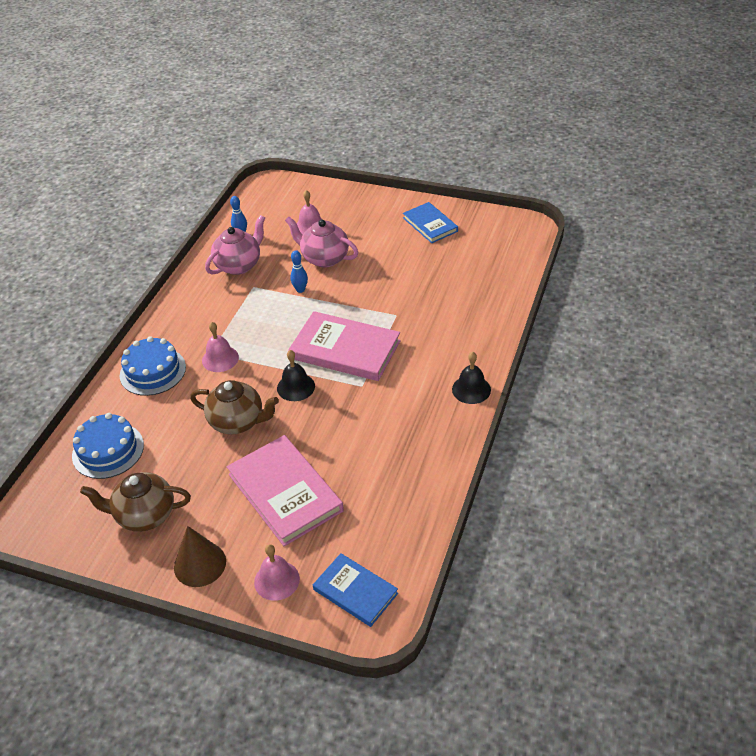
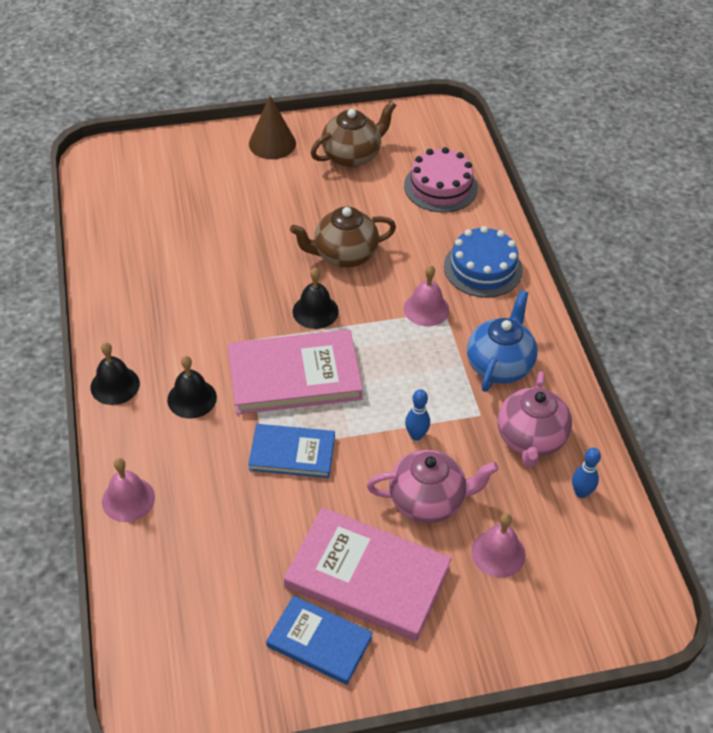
camera: 145 degrees right, 5 degrees up
(108, 450) = (440, 187): blue cake -> pink cake
(212, 307) = (499, 365): none -> blue teapot
(277, 580) = (199, 156): pink bell -> pink bell (128, 499)
(285, 492) = (244, 215): pink book -> pink book (367, 577)
(355, 591) = (128, 171): blue book -> blue book (292, 453)
(423, 361) = (192, 398): none -> black bell

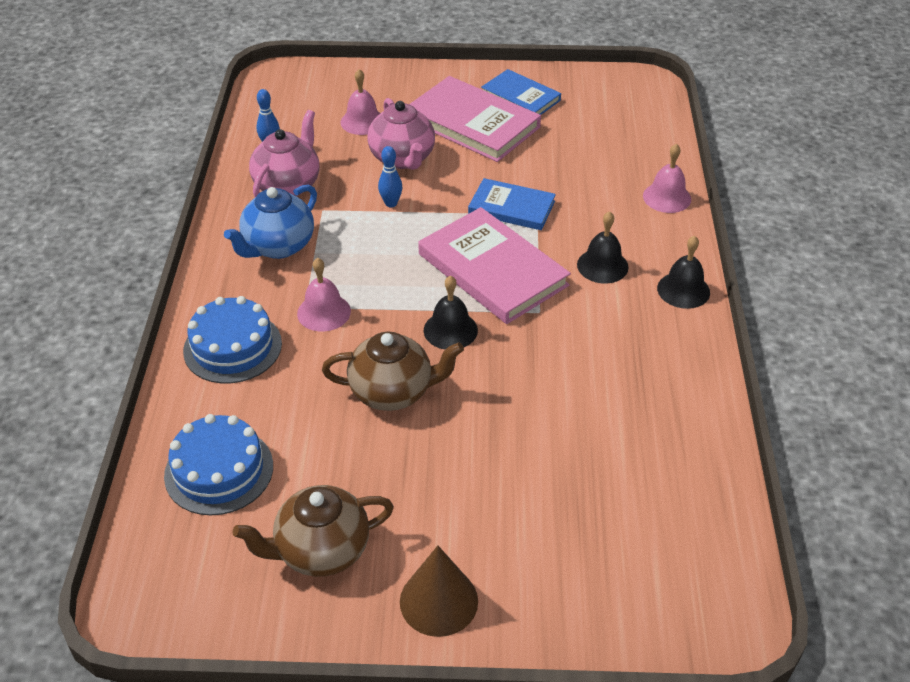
camera: 165 degrees left, 5 degrees down
(294, 375) = (492, 270): pink book -> pink book turned 45 degrees clockwise
(428, 501) = (402, 159): pink teapot -> pink teapot turned 120 degrees counterclockwise
(440, 187) = (219, 470): pink cake -> blue cake

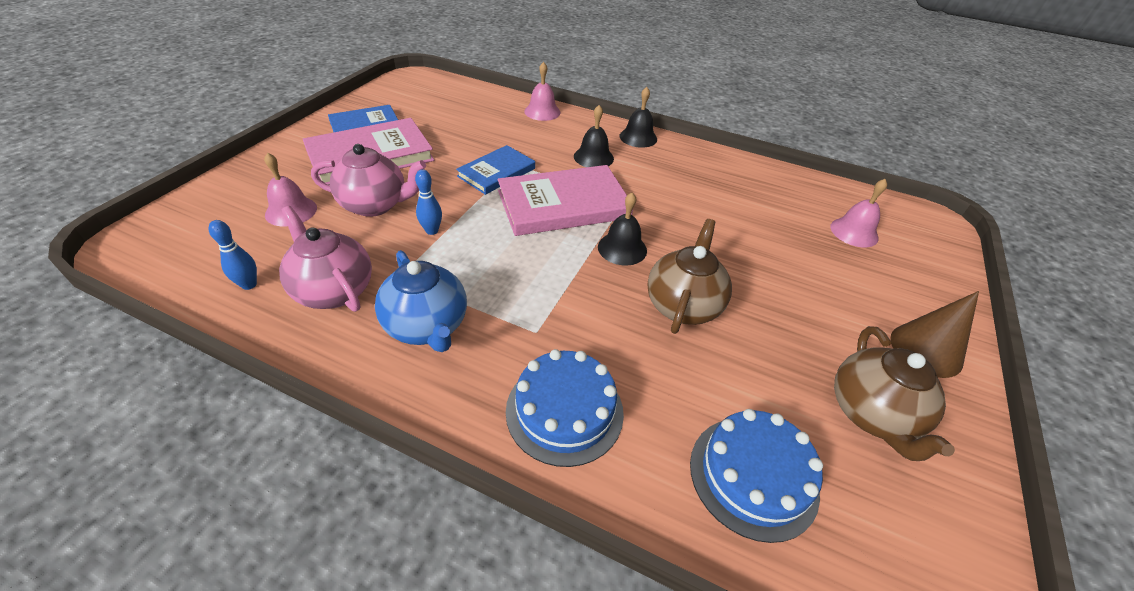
camera: 70 degrees left, 0 degrees up
(324, 312) = (553, 320): pink bell -> pink bell (854, 232)

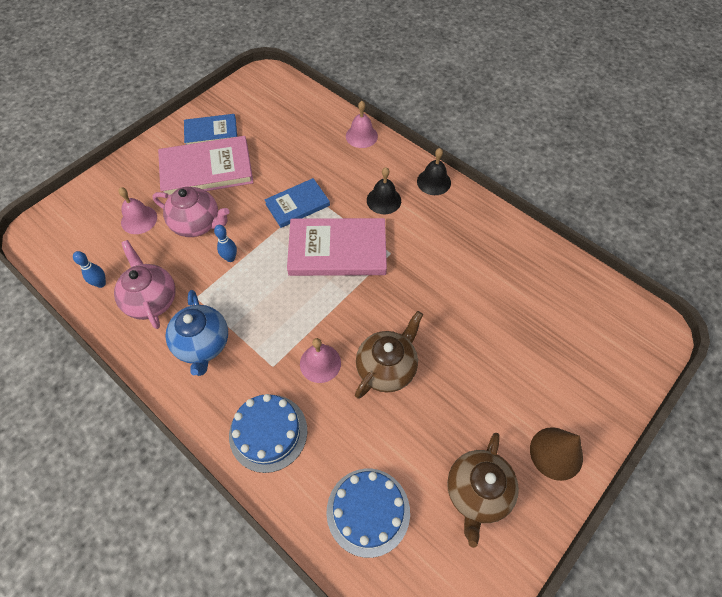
camera: 20 degrees right, 15 degrees up
(622, 248) = (365, 304): black bell -> none
(854, 232) = (571, 328): pink bell -> pink bell (320, 363)

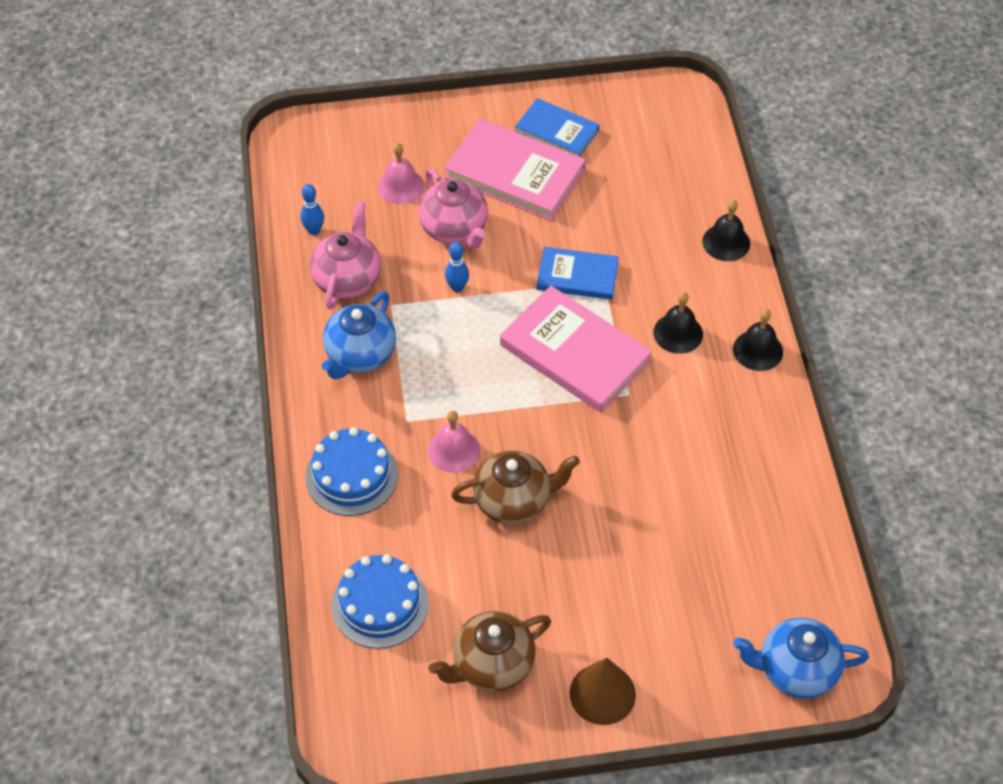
camera: 40 degrees right, 5 degrees down
(361, 136) = (726, 242): pink bell -> black bell
(633, 348) = (795, 670): none -> blue teapot

